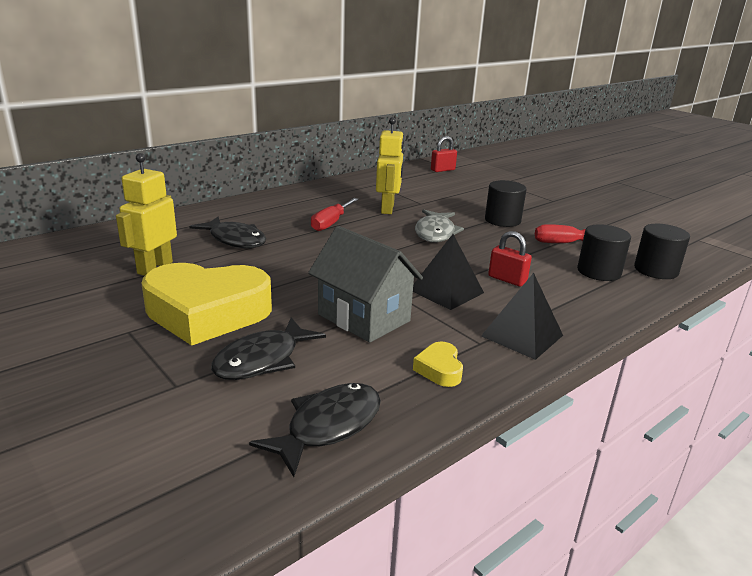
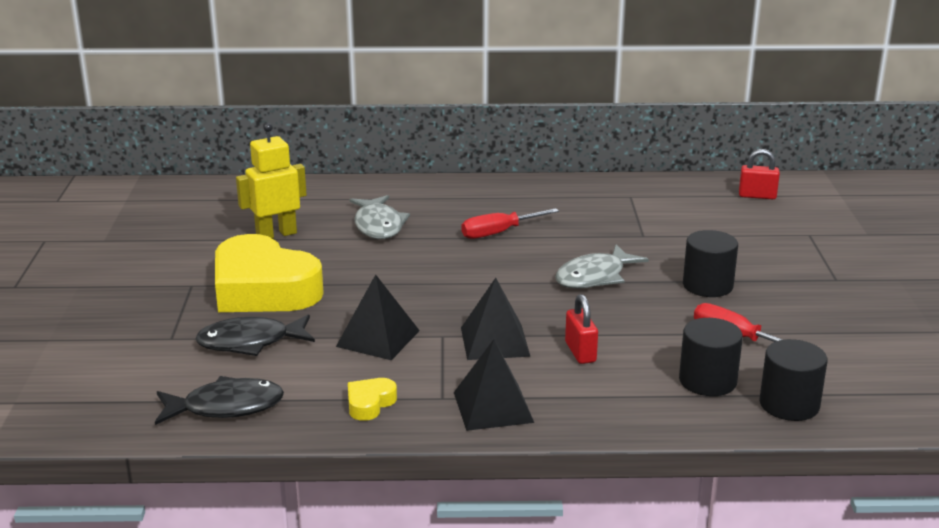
camera: 40 degrees right, 0 degrees up
(235, 240) = (378, 225): black fish -> grey fish
(363, 318) = (378, 338): grey house -> black pyramid
(388, 209) = (589, 232): yellow robot -> none

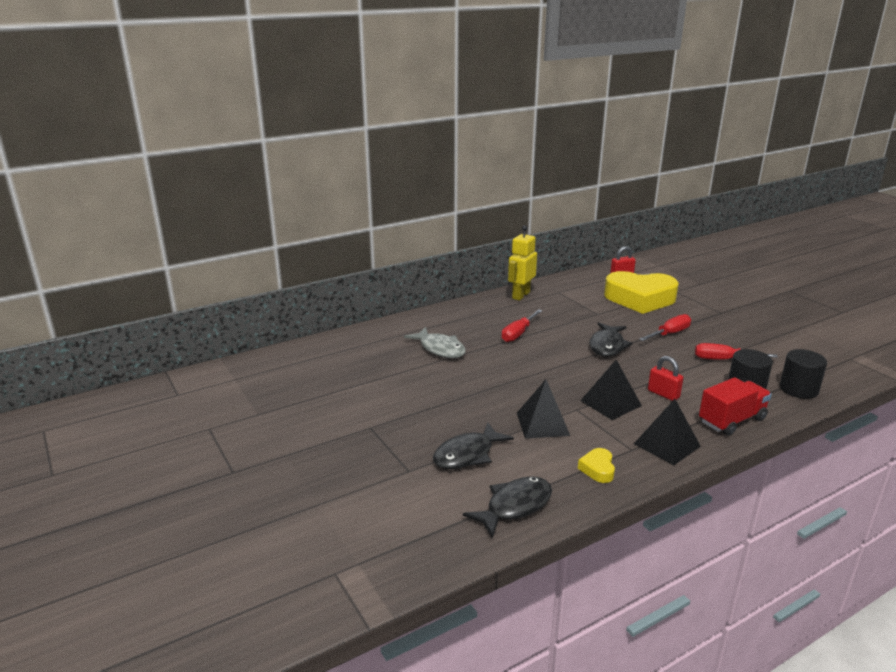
camera: 30 degrees left, 0 degrees up
(263, 289) = (424, 414): yellow heart -> yellow heart (640, 299)
(276, 234) = (381, 373): yellow robot -> yellow robot (520, 295)
(594, 277) = (607, 346): grey fish -> black fish
(624, 409) = (731, 420): none -> red truck
(707, 285) = (669, 334): black cylinder -> red screwdriver

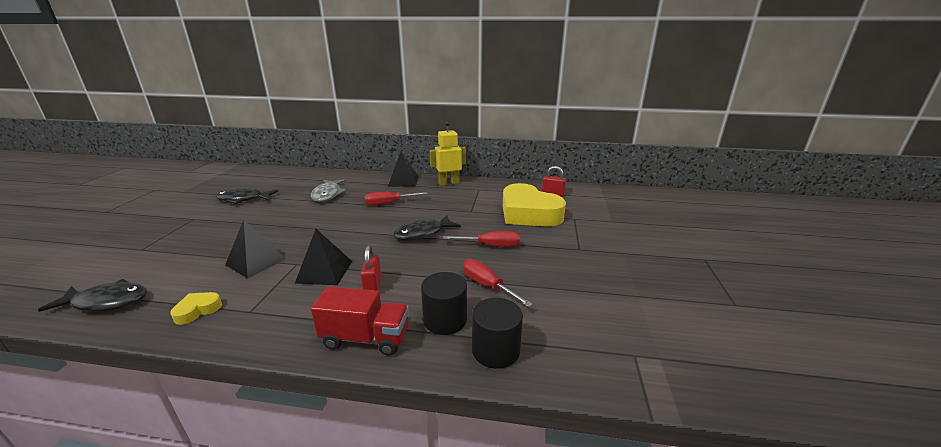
camera: 40 degrees right, 0 degrees up
(467, 454) = (180, 257): black fish -> black fish (244, 199)
(666, 445) = (275, 324): black pyramid -> black pyramid (403, 181)

